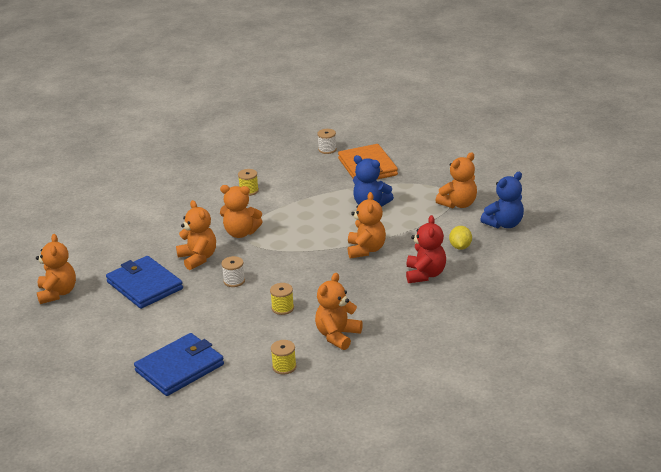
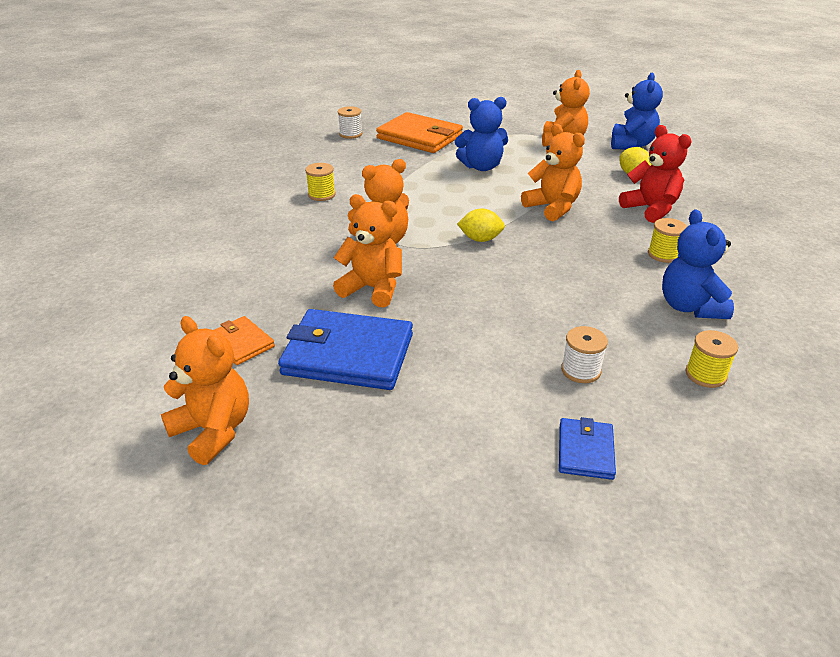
camera: 40 degrees left, 5 degrees up
(109, 261) = (241, 343): none -> orange wallet
(180, 368) = (585, 451): blue wallet -> blue wallet, size x0.50
(234, 281) = (464, 296): white spool -> white spool (580, 370)
(282, 308) = (576, 303): yellow spool -> yellow spool (663, 254)
(292, 253) = (480, 239): none -> yellow lemon
(337, 336) = (690, 307): orange teddy bear -> blue teddy bear

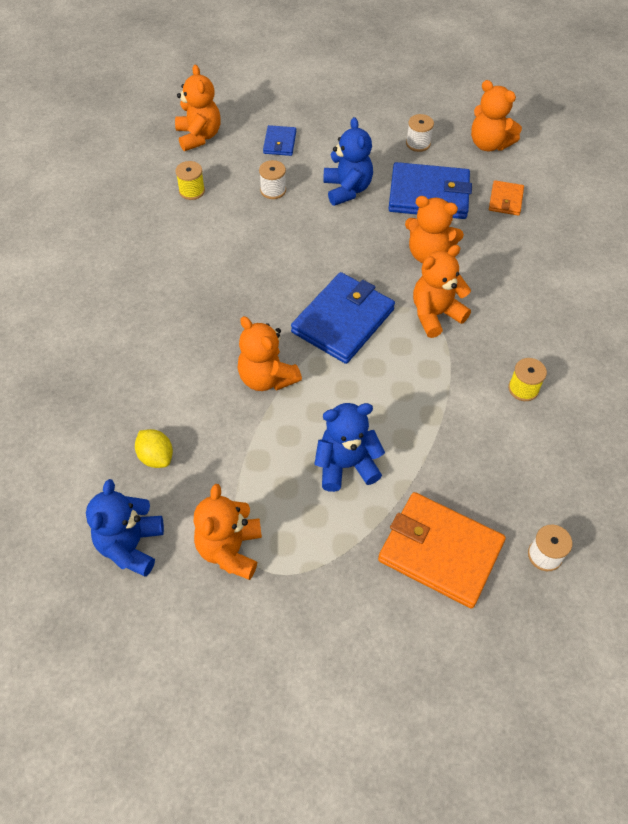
camera: 175 degrees right, 20 degrees up
(241, 343) = (505, 200): orange wallet -> orange wallet turned 60 degrees clockwise
(337, 437) = (418, 143): none -> white spool
(480, 239) = (343, 321): yellow lemon -> blue wallet
(651, 209) = (160, 381): red teddy bear -> none
(663, 254) = (175, 308): yellow spool -> none
(690, 307) = (177, 247): blue teddy bear -> blue teddy bear (347, 189)
(741, 471) = (199, 136): none -> orange teddy bear

